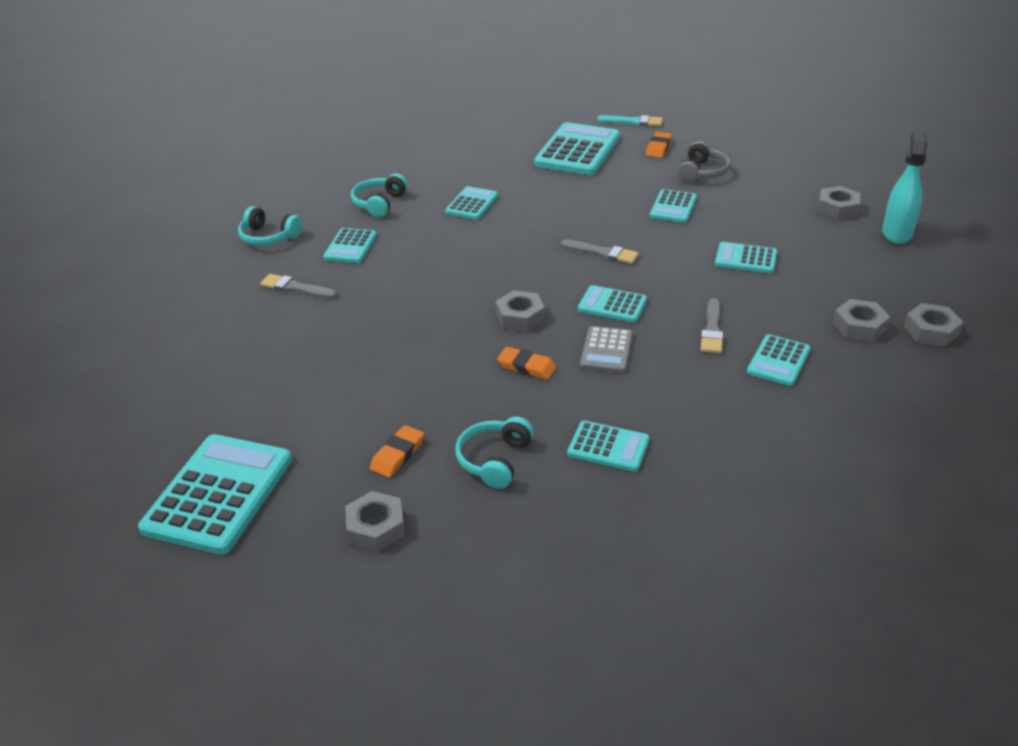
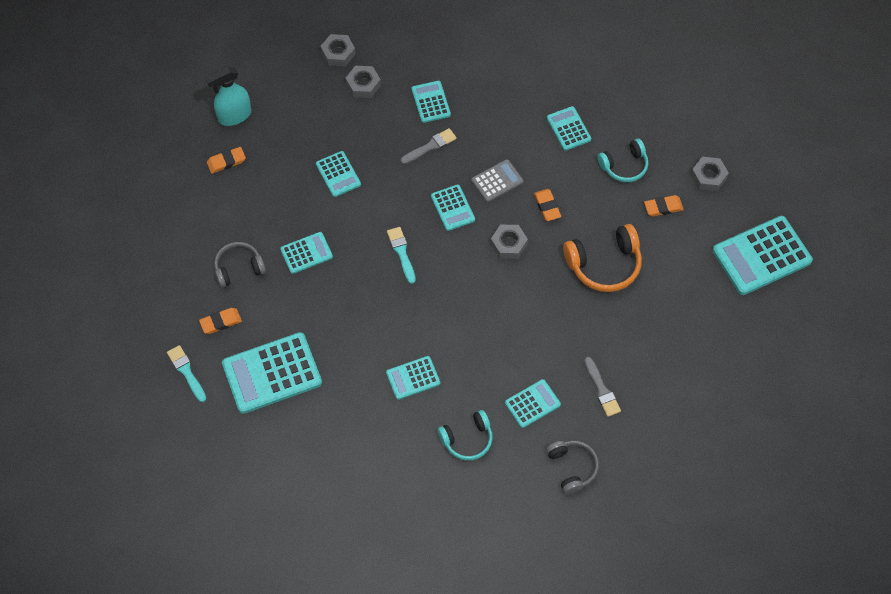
camera: 135 degrees left, 25 degrees up
(269, 237) = (572, 468): turquoise headphones -> grey headphones
(403, 364) = (604, 264): none -> orange headphones
(602, 253) = (401, 253): grey brush -> turquoise brush
(778, 361) = (431, 102): turquoise calculator -> turquoise calculator turned 90 degrees counterclockwise
(837, 208) = (226, 161): grey nut -> orange eraser

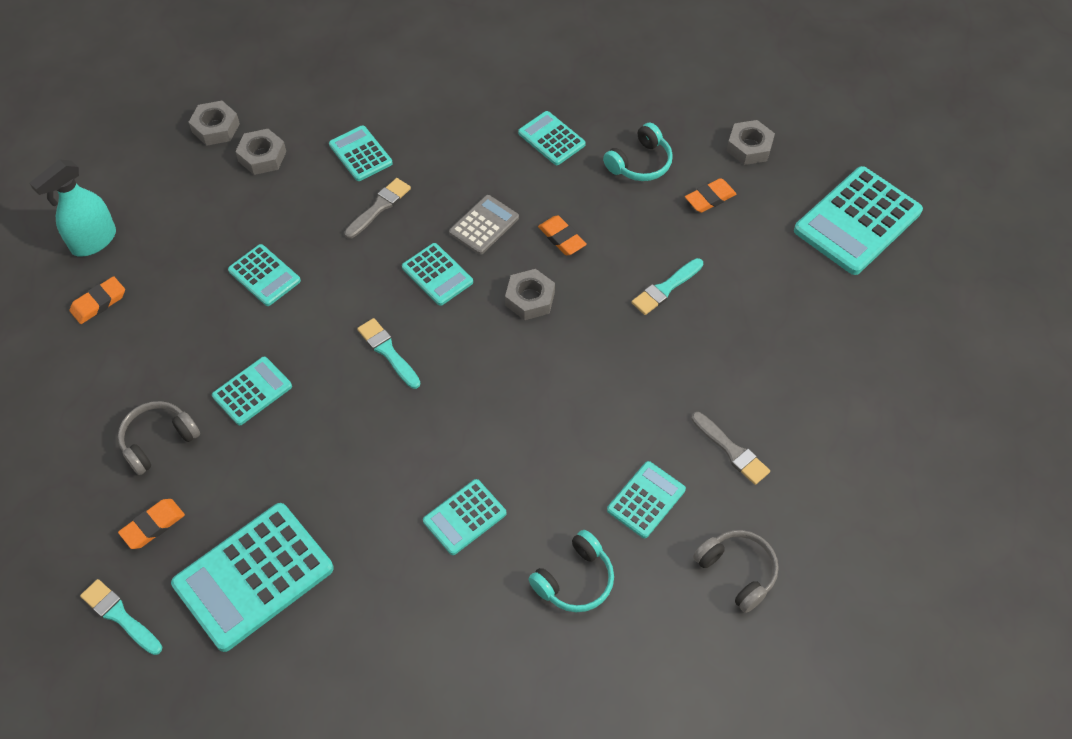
camera: 20 degrees left, 5 degrees down
(604, 264) = (666, 288): orange headphones -> turquoise brush

